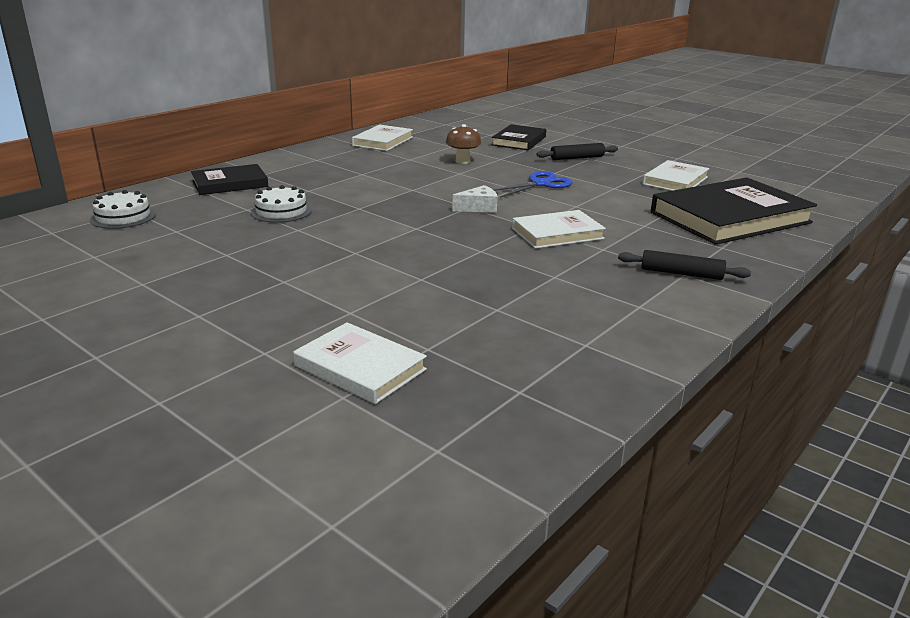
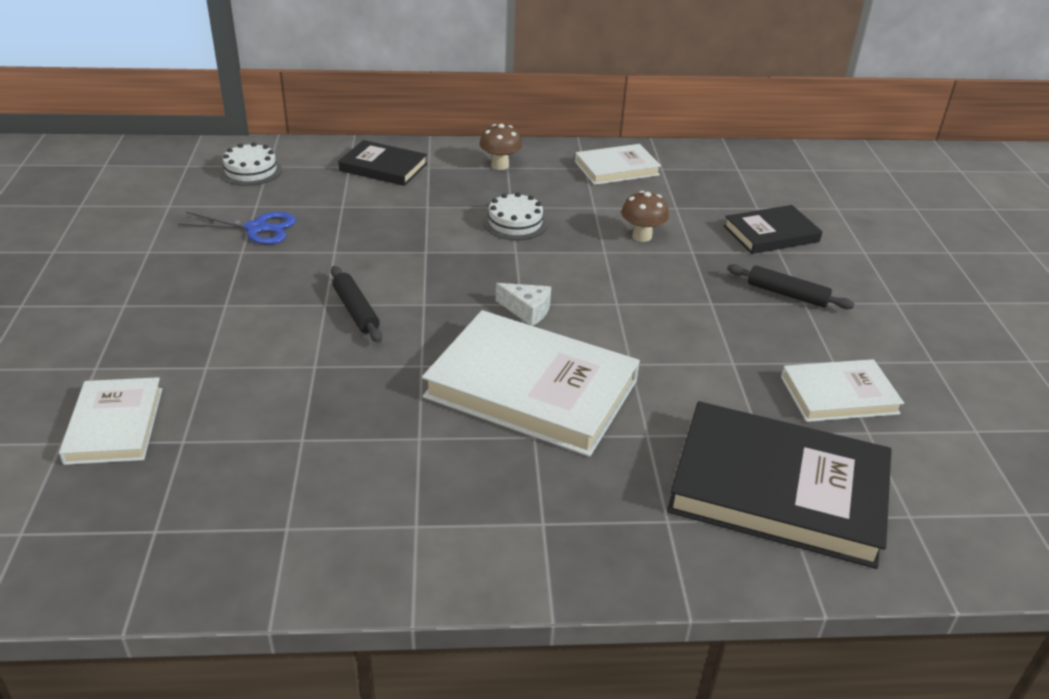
camera: 45 degrees right, 10 degrees up
(281, 211) = (360, 222): white cake -> white cake (515, 223)
(310, 160) = (500, 165): none -> brown mushroom
(540, 184) = (658, 312): blue scissors -> blue scissors (256, 228)
(557, 233) = (531, 388): white book -> white book, size x1.80
(681, 273) = (541, 520): black rolling pin -> black rolling pin (356, 311)

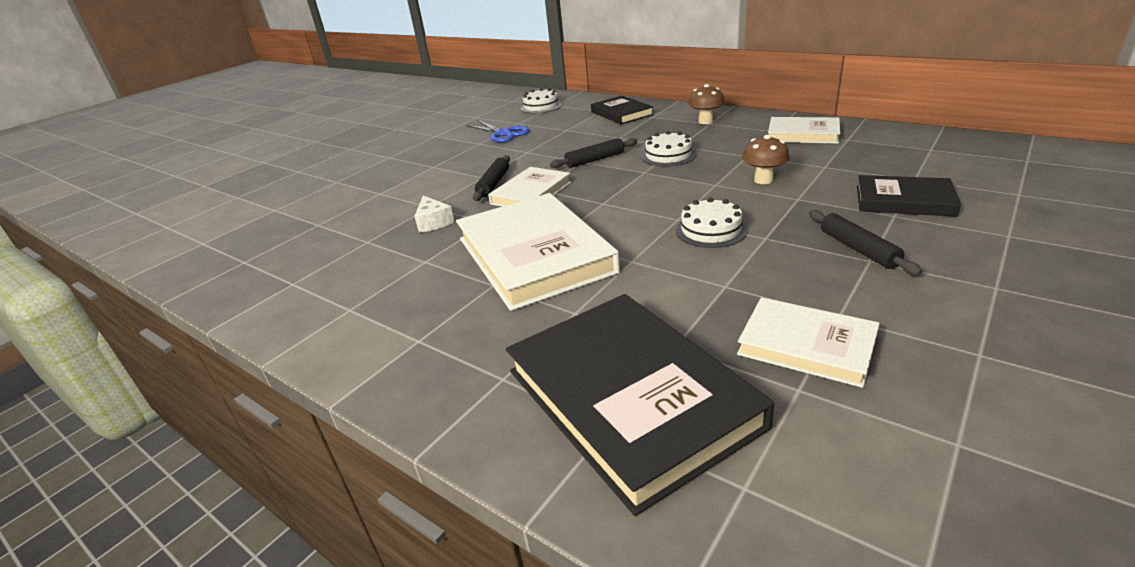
camera: 45 degrees right, 5 degrees down
(114, 425) = (304, 208): white book -> white book (531, 193)
(439, 246) = (595, 160): none -> black rolling pin
(527, 310) = (601, 208): white cheese -> white cheese (433, 222)
(659, 308) = (711, 230): none -> white cake

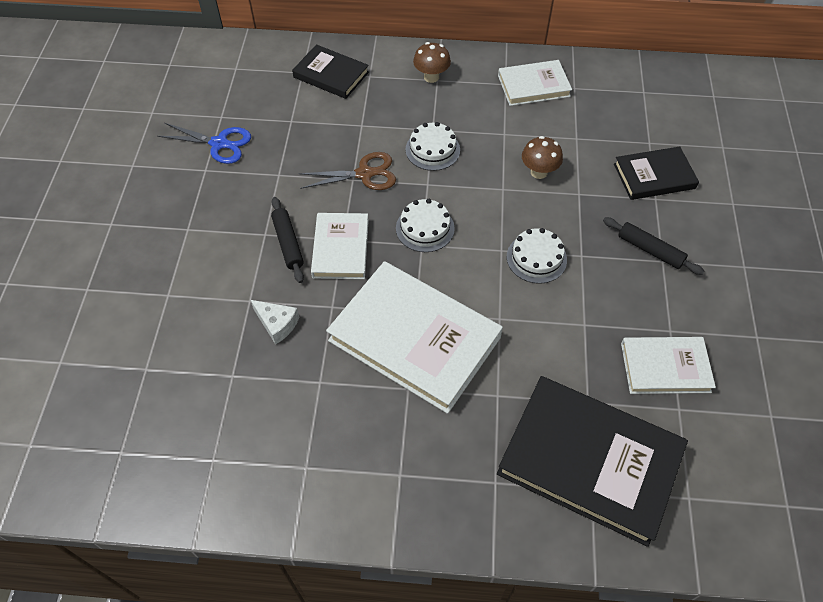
camera: 35 degrees left, 25 degrees up
(541, 106) = (220, 74): white cake -> white cake (425, 228)
(595, 160) = (364, 174): black rolling pin -> brown scissors

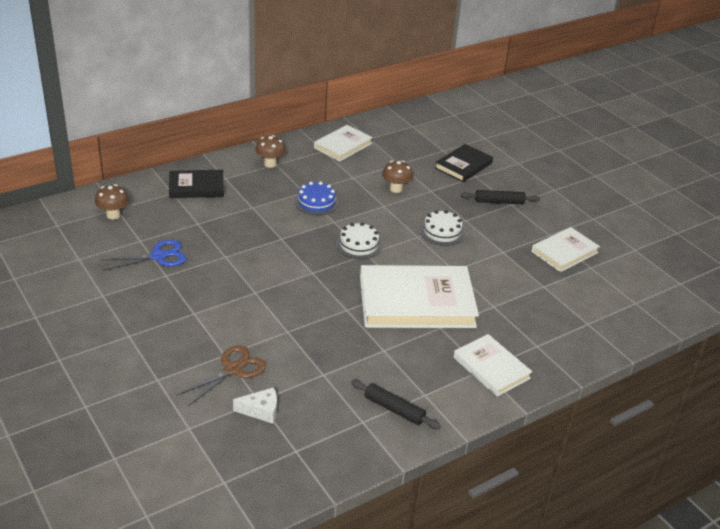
camera: 40 degrees left, 20 degrees down
(225, 75) = (113, 215): none -> brown mushroom
(277, 324) = (321, 334): white cheese -> white cheese (261, 411)
(288, 243) = (277, 290): black rolling pin -> black rolling pin (394, 409)
(340, 248) = (316, 278): white book -> white book (491, 368)
(364, 174) = (286, 232): brown scissors -> brown scissors (233, 369)
(432, 149) = (316, 202): white cake -> blue cake
(589, 461) = (573, 311): black book -> none

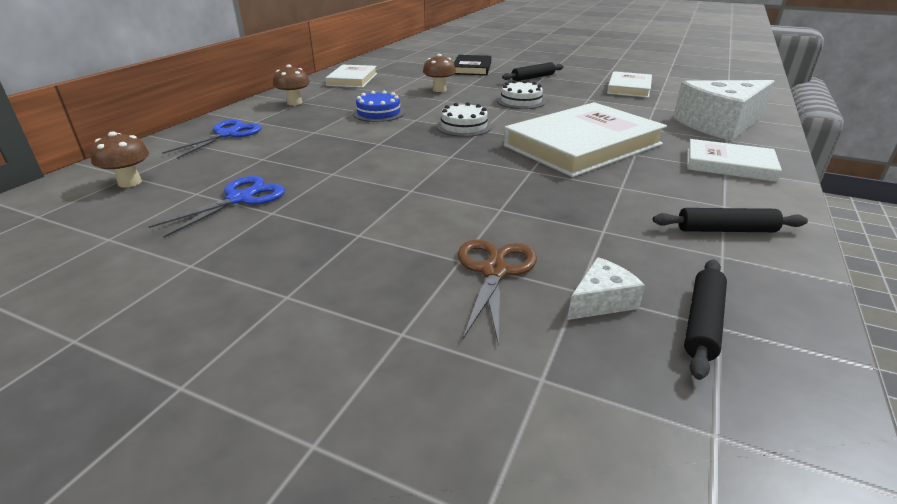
camera: 30 degrees left, 5 degrees down
(196, 187) = (227, 134): black book -> blue scissors
(291, 445) = (702, 323): none -> black rolling pin
(562, 329) = (719, 124): none -> white cheese

